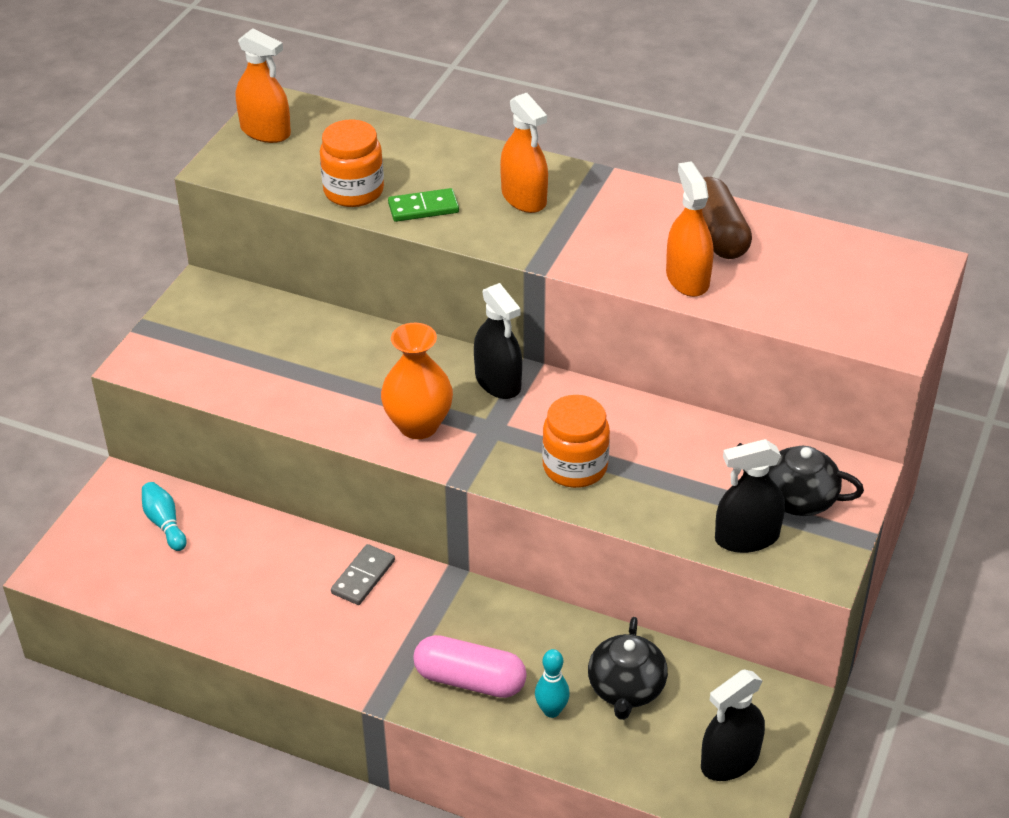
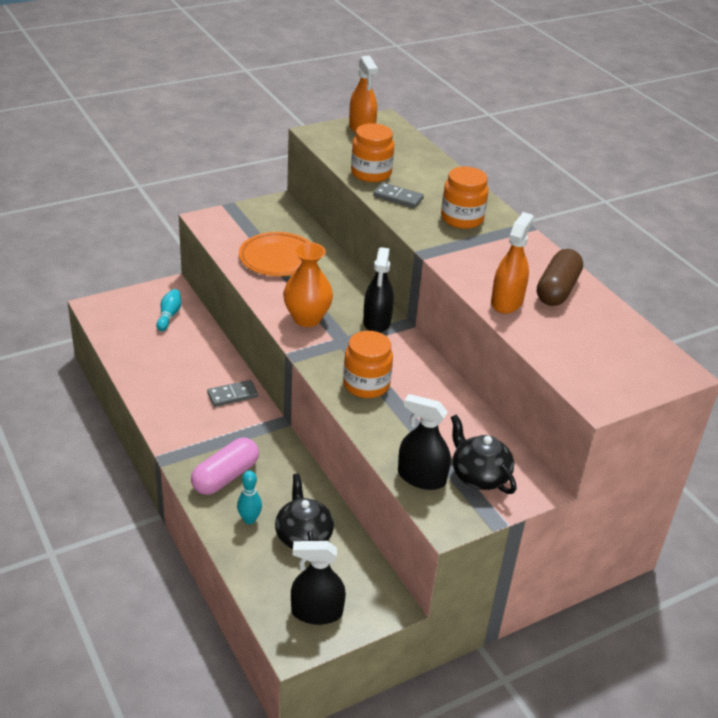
camera: 35 degrees right, 5 degrees down
(290, 365) = (278, 258): none -> orange plate
(423, 208) = (398, 197): green domino -> grey domino
(470, 680) = (225, 477): pink capsule -> pink capsule turned 75 degrees clockwise
(524, 198) = (462, 219): orange spray bottle -> orange jar
(626, 689) = (303, 536): black teapot -> black teapot turned 120 degrees clockwise

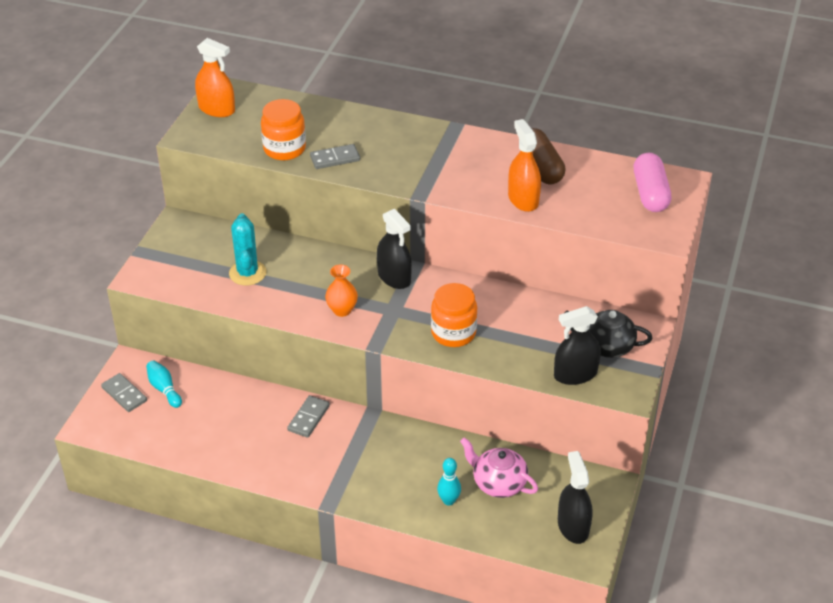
camera: 40 degrees left, 5 degrees up
(141, 303) = (124, 394): none -> grey domino
(225, 477) = (390, 483): pink capsule -> pink capsule (650, 193)
(278, 258) = (247, 273): orange plate -> turquoise cactus
(303, 536) = (498, 483): black teapot -> pink teapot
(307, 318) = (342, 310): orange vase -> orange vase, size x0.65
(317, 612) = (573, 526): black spray bottle -> black spray bottle turned 120 degrees clockwise
(462, 219) = (404, 148): orange jar -> none

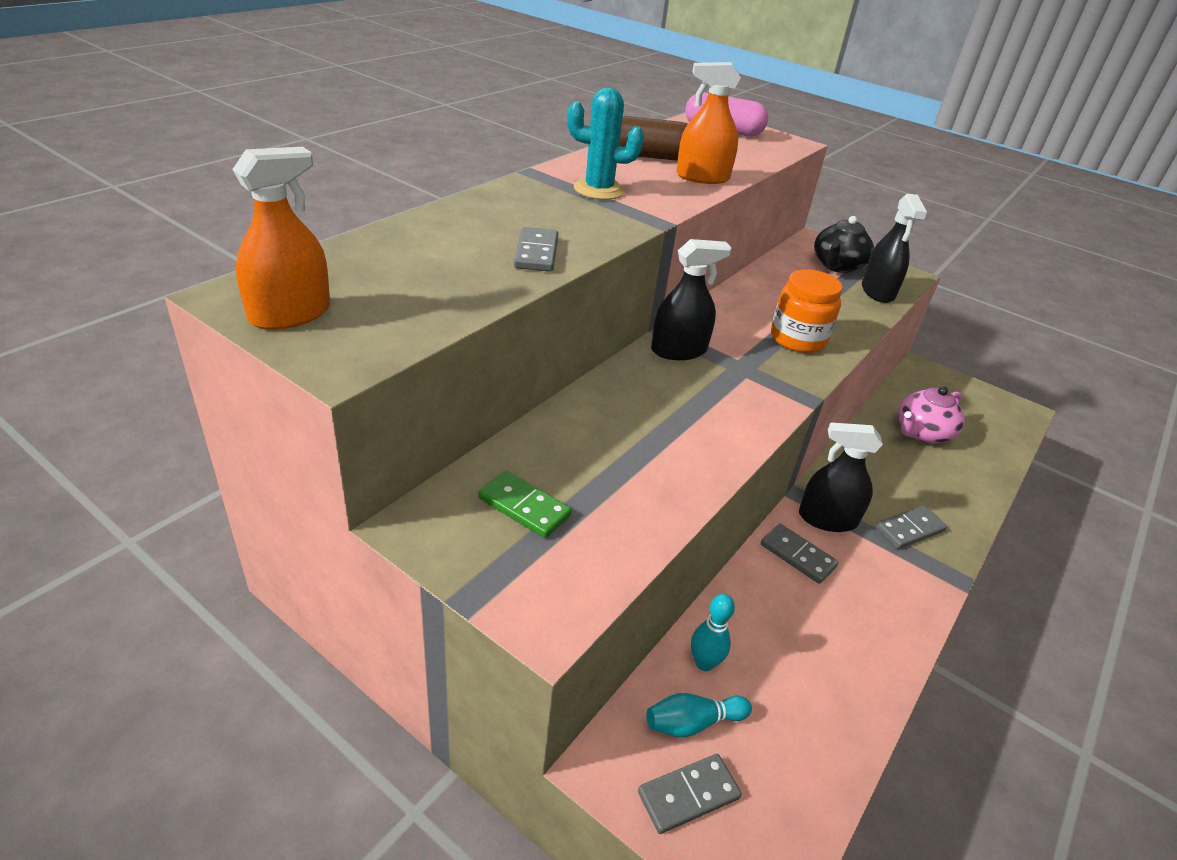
camera: 75 degrees left, 5 degrees down
(206, 251) = (524, 507): none -> green domino
(247, 273) = (607, 474): turquoise cactus -> turquoise cactus (599, 190)
(284, 149) = (476, 283): orange jar -> none
(342, 310) = (730, 406): orange vase -> none
(367, 476) = (909, 529): none -> grey domino
(448, 501) = (949, 475): turquoise bowling pin -> turquoise bowling pin (704, 663)
(573, 526) = (980, 405): black spray bottle -> black spray bottle (827, 519)

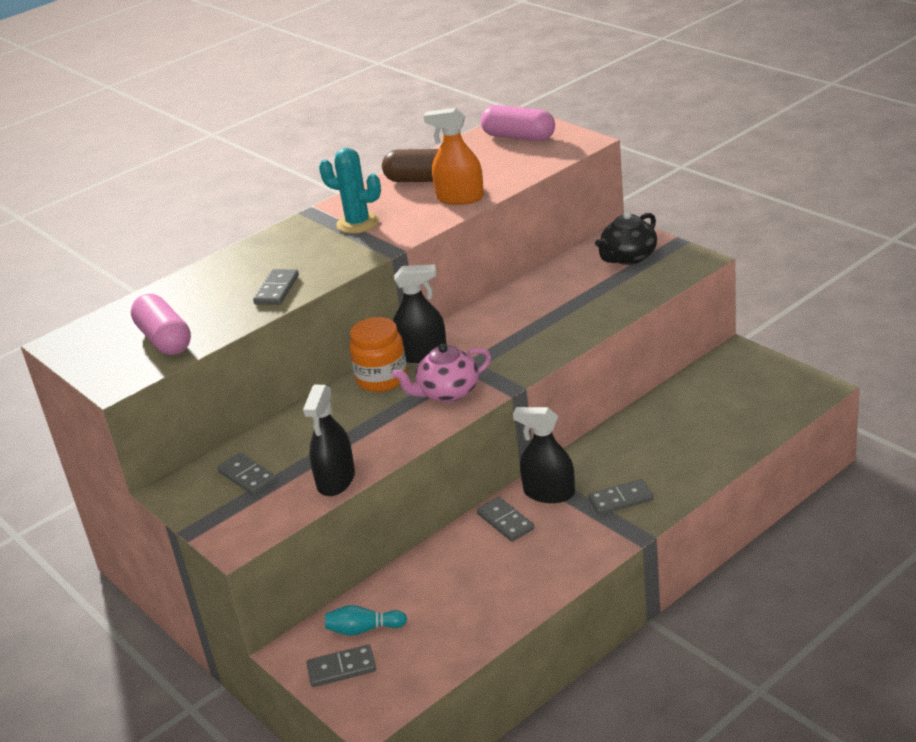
camera: 20 degrees right, 5 degrees down
(290, 314) = (93, 352): orange spray bottle -> none
(400, 304) = (164, 339): none -> pink capsule
(524, 507) = (247, 476): green domino -> grey domino
(704, 663) = (389, 594): turquoise bowling pin -> none
(798, 339) = (537, 336): orange jar -> orange jar (382, 379)
(877, 291) = (651, 282): black spray bottle -> black spray bottle (336, 480)
(922, 433) = (691, 416): pink teapot -> pink teapot (447, 393)

